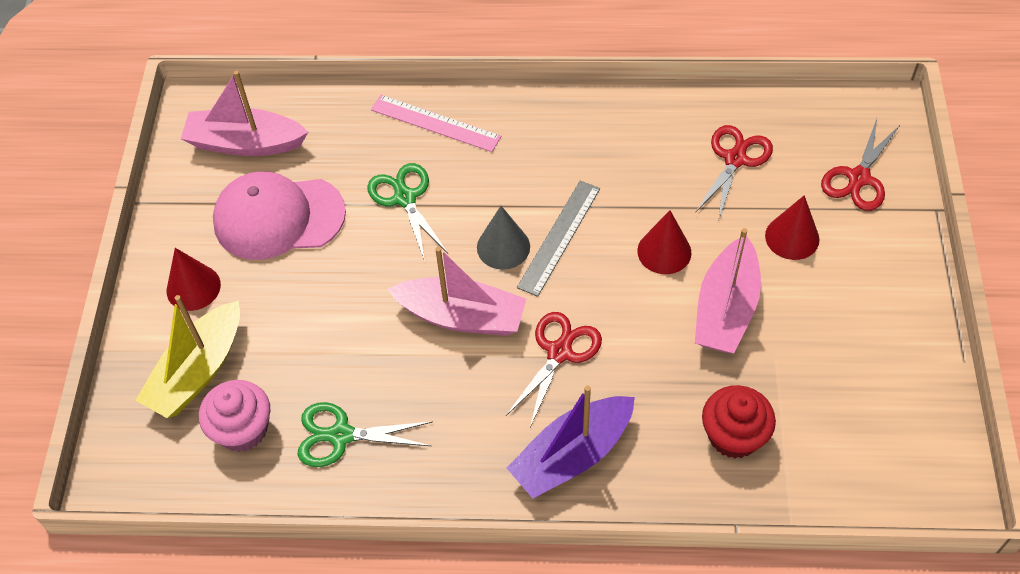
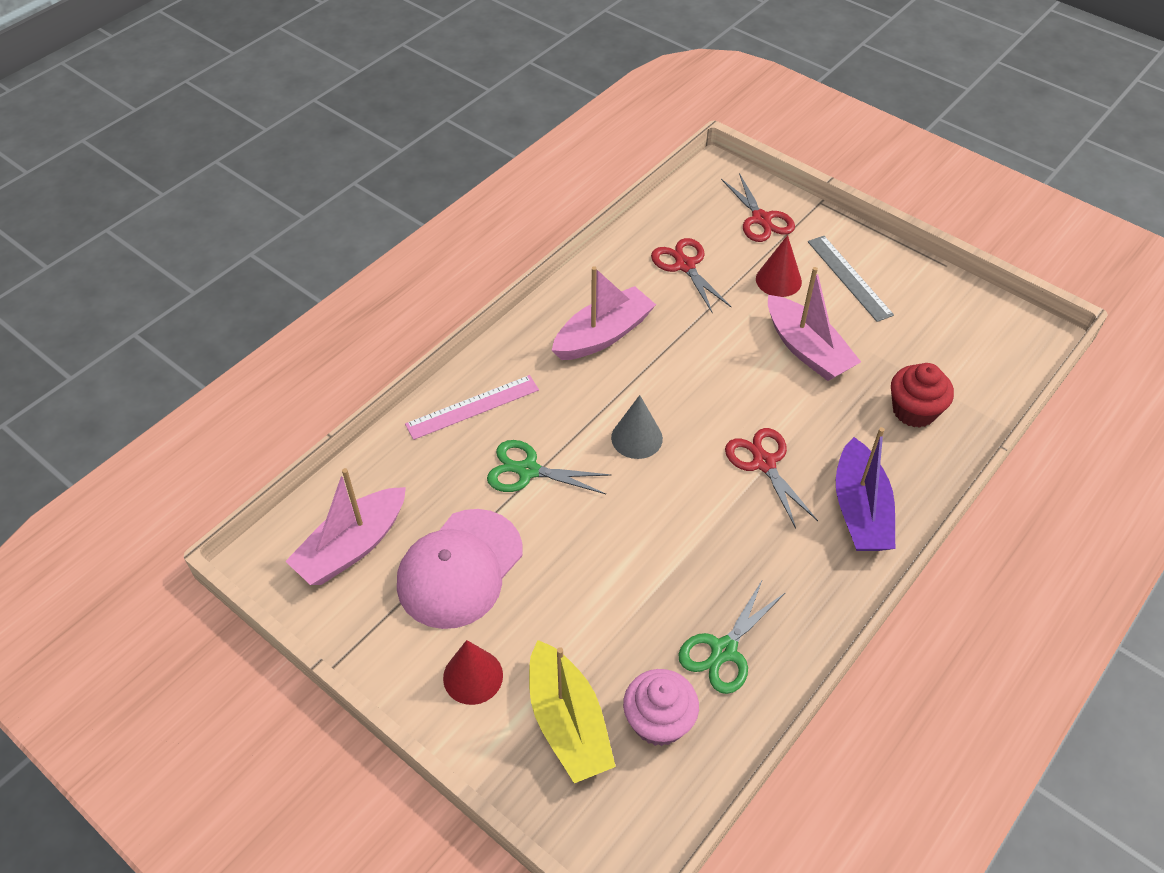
camera: 55 degrees left, 5 degrees down
(461, 316) = (678, 502): pink boat -> pink boat (603, 335)
(559, 237) = (659, 400): grey ruler -> grey ruler (849, 278)
(664, 251) = (728, 351): red cone -> none

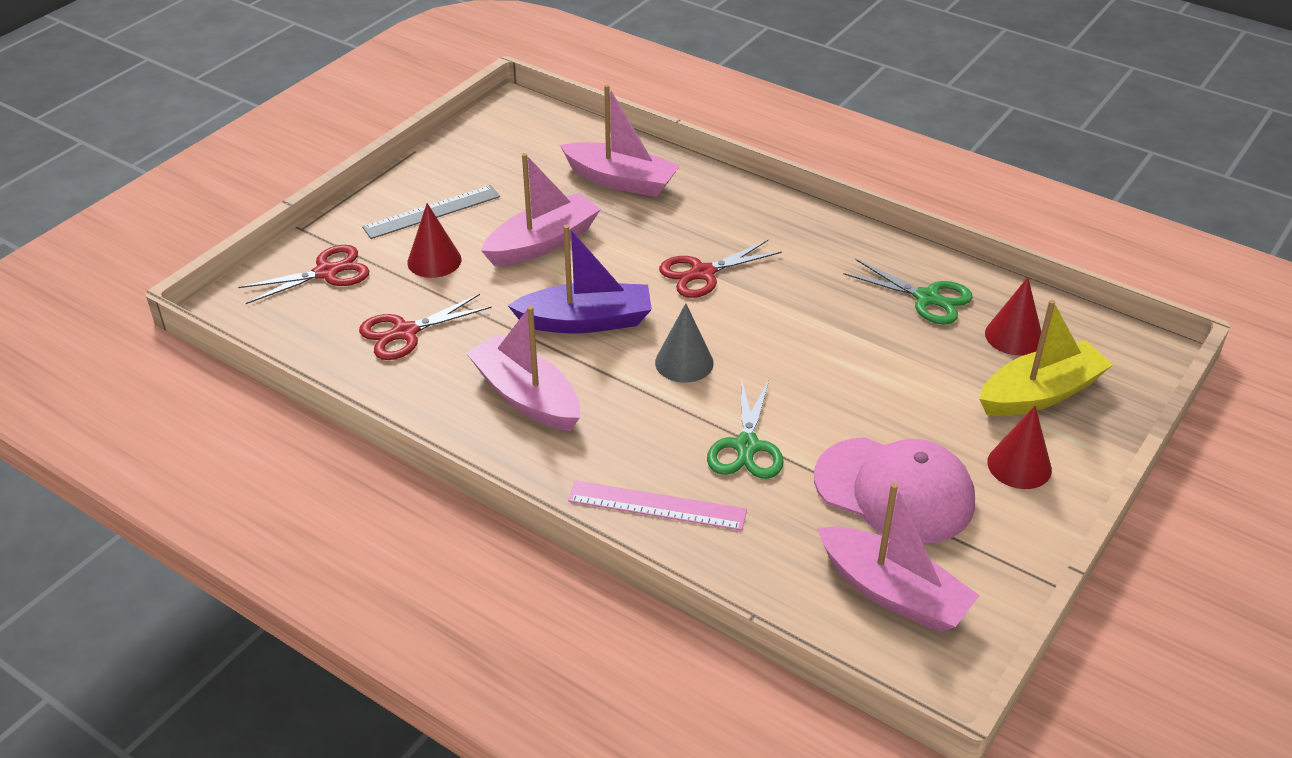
camera: 95 degrees left, 10 degrees down
(473, 407) = (657, 505): pink ruler -> pink ruler turned 45 degrees counterclockwise
(658, 721) = (1013, 336): pink cupcake -> red cone
(860, 510) = (748, 216): purple boat -> purple boat (586, 321)
(914, 411) = (620, 180): red cupcake -> pink boat

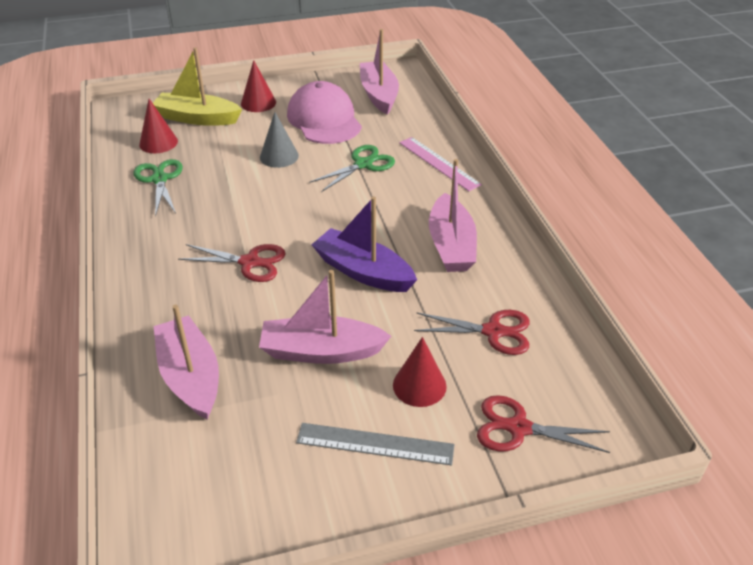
camera: 140 degrees left, 0 degrees up
(684, 362) = (338, 216): grey cone -> grey cone (279, 156)

